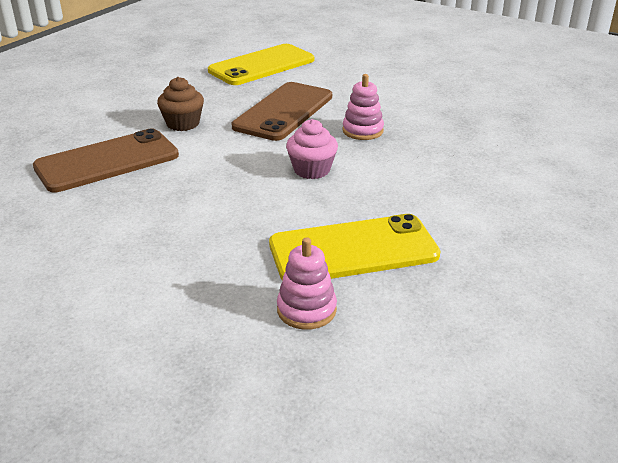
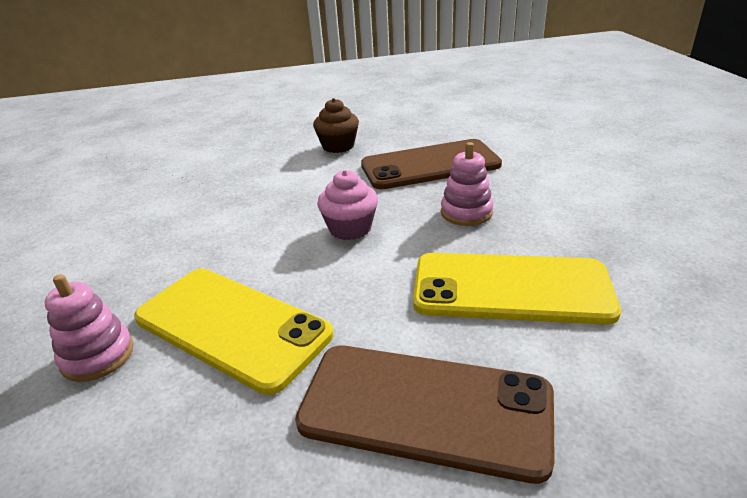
camera: 50 degrees right, 0 degrees up
(107, 161) = (243, 155): brown phone -> brown phone (425, 409)
(261, 65) = (489, 118): yellow phone -> yellow phone (510, 288)

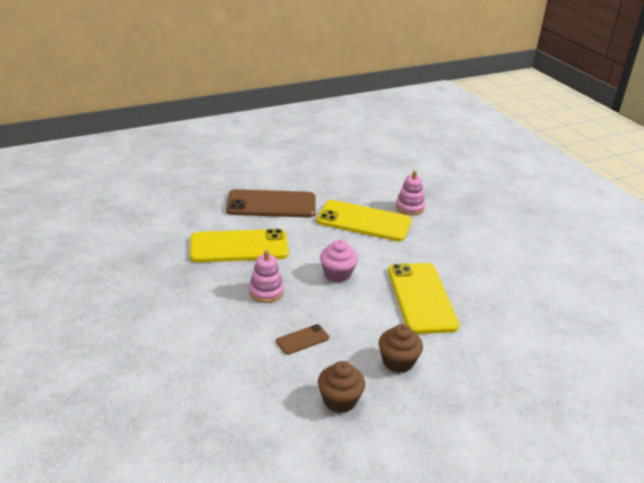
camera: 160 degrees right, 0 degrees up
(258, 193) = (421, 298): none -> yellow phone
(409, 128) = (339, 400): none -> brown cupcake
(430, 165) = (302, 339): brown phone -> brown phone, size x0.45

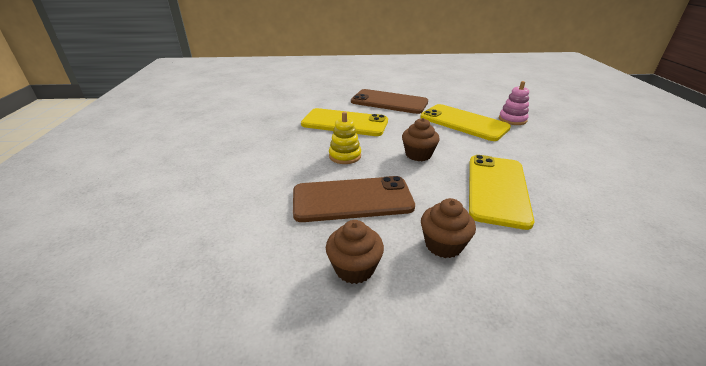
camera: 25 degrees right, 0 degrees up
(266, 292) = (345, 156): pink stacking toy -> yellow stacking toy
(302, 339) = (352, 199): brown phone -> brown phone, size x2.25
(337, 274) = (418, 154): pink cupcake -> brown cupcake

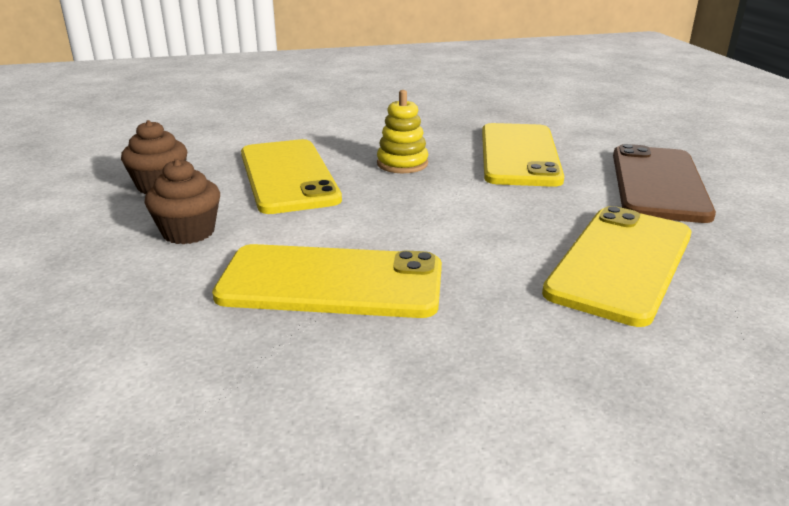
camera: 80 degrees right, 5 degrees down
(352, 199) = (288, 176): brown phone -> yellow phone
(418, 154) = (432, 214): brown cupcake -> none
(512, 119) = (713, 338): pink stacking toy -> none

